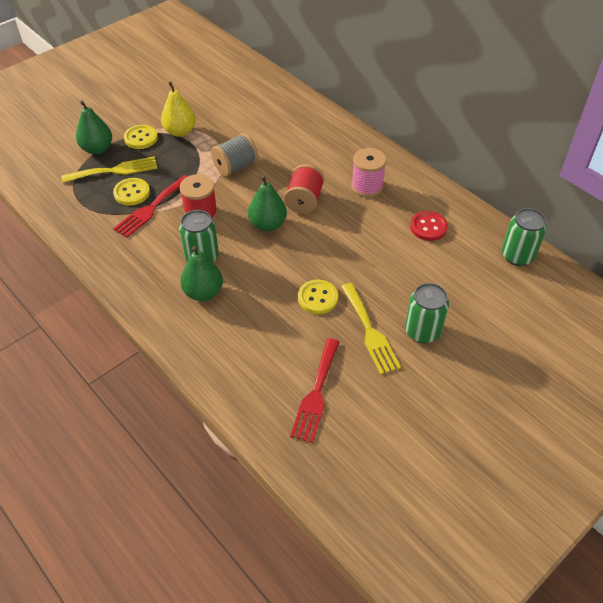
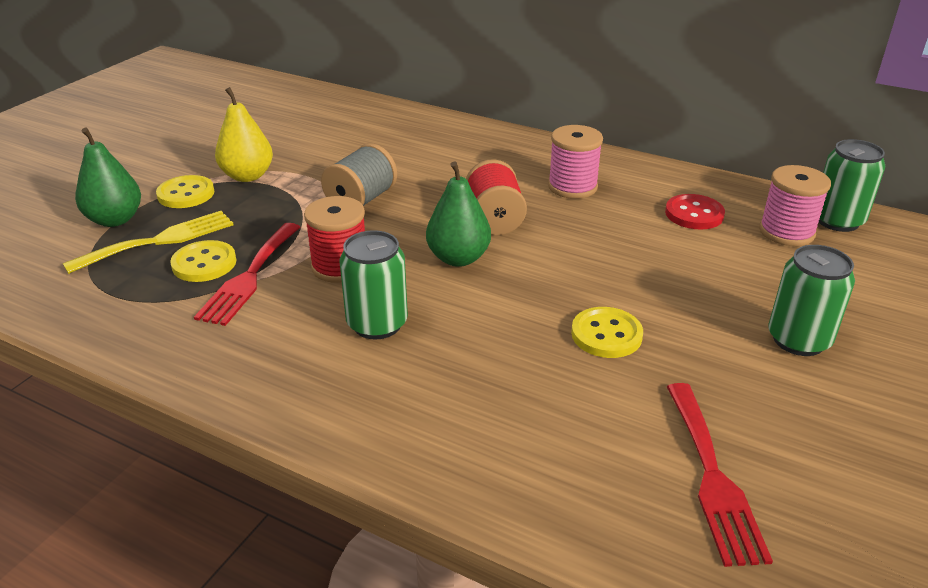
camera: 20 degrees left, 15 degrees down
(203, 292) = (410, 373): green pear -> none
(370, 331) = (722, 360): yellow fork -> none
(476, 256) = (786, 232): none -> pink spool

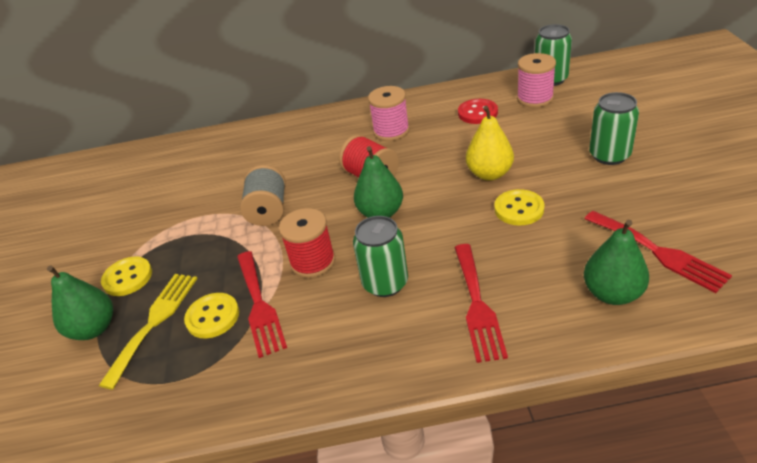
camera: 30 degrees left, 5 degrees up
(247, 176) = (160, 239): yellow pear -> yellow pear (489, 174)
(435, 399) = (477, 305): none -> red fork
(593, 482) = (612, 293): none -> green pear

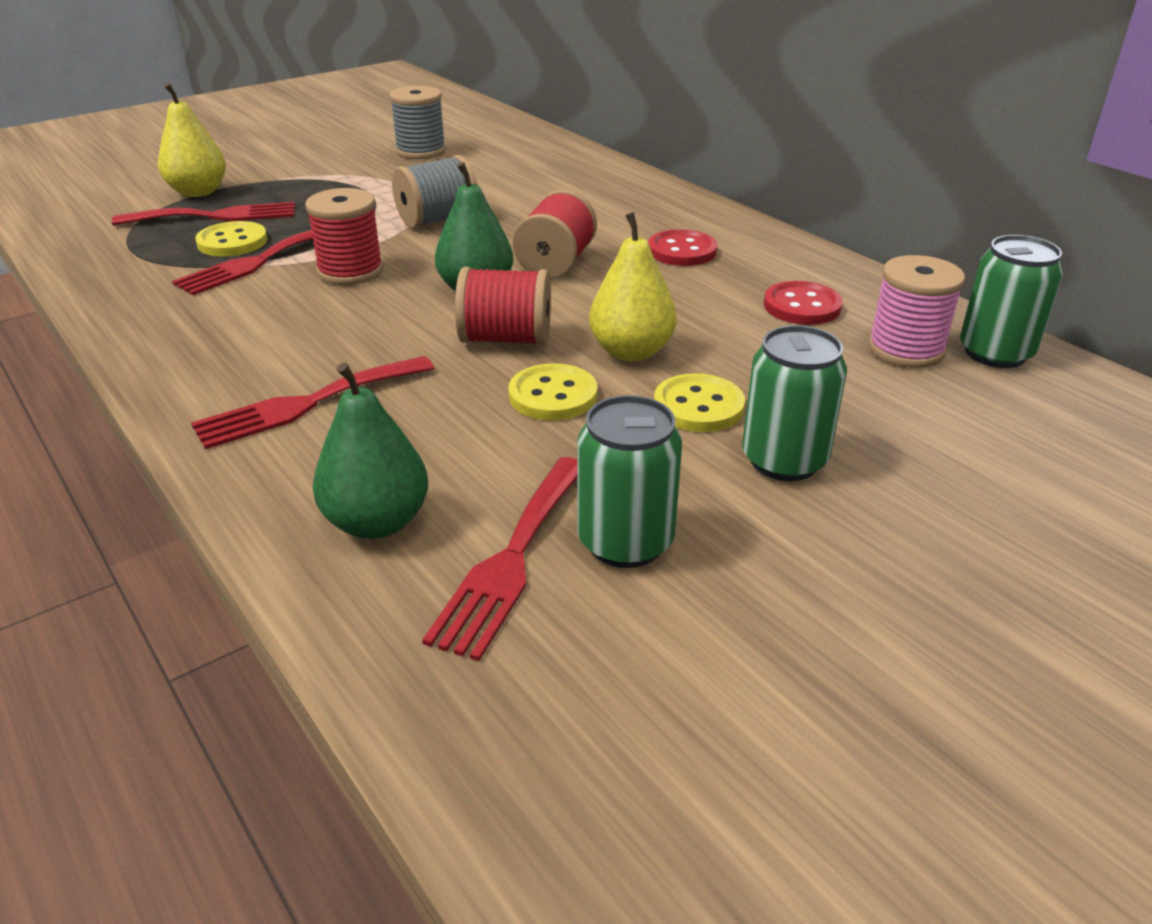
camera: 55 degrees right, 5 degrees down
(94, 328) = (198, 192): green pear -> yellow pear
(128, 278) = (281, 183): yellow button -> yellow button (698, 406)
(145, 198) = (421, 151): none -> grey spool
(154, 322) = (215, 216): yellow fork -> red fork
(385, 283) = (328, 327): green can -> green can (625, 542)
(391, 131) = (682, 251): pink spool -> red button
(449, 213) = (505, 339): none -> red spool

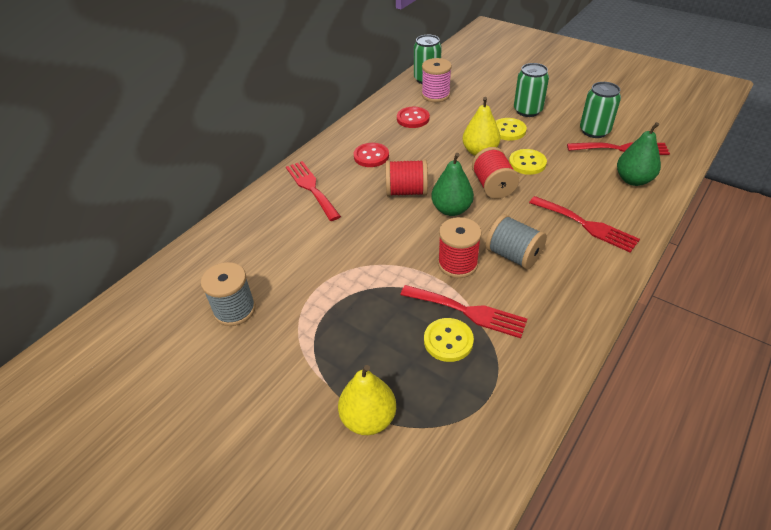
camera: 105 degrees left, 10 degrees up
(215, 216) = (410, 376): red fork -> red fork (311, 188)
(437, 219) = (367, 254): grey spool -> grey spool (513, 255)

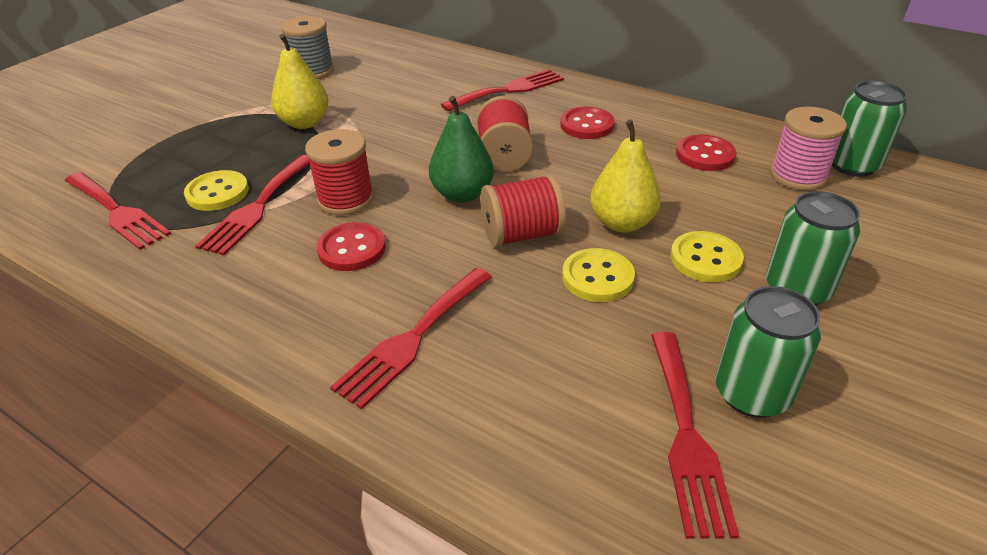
camera: 85 degrees right, 5 degrees down
(368, 418) = (144, 148): yellow pear -> yellow pear (304, 123)
(477, 406) = (117, 212): none -> red fork
(513, 255) = (352, 249): grey spool -> red button
(633, 180) = (560, 436): green pear -> none

